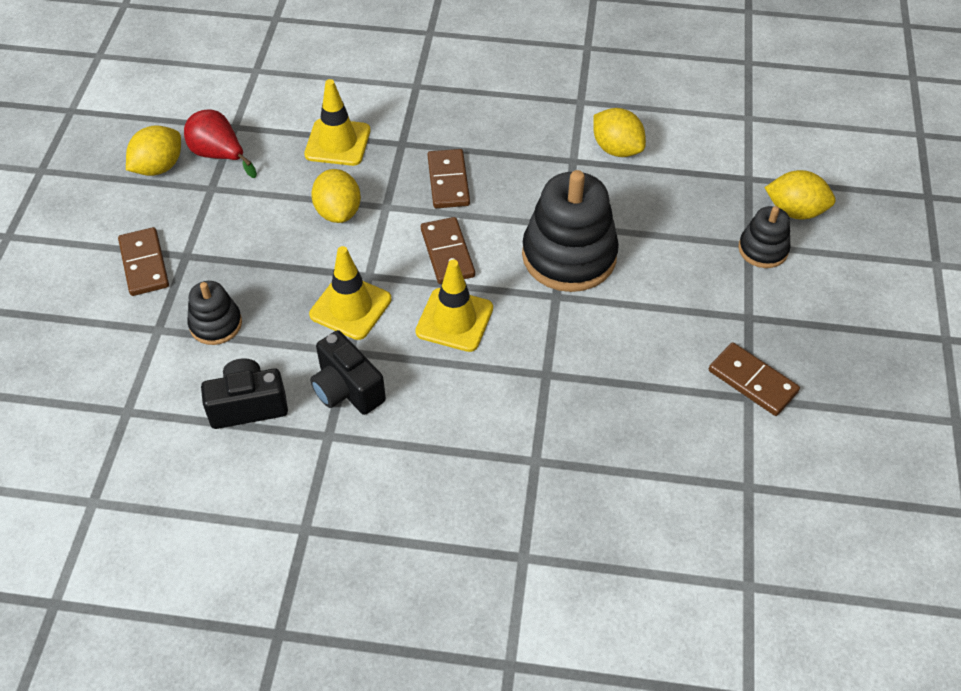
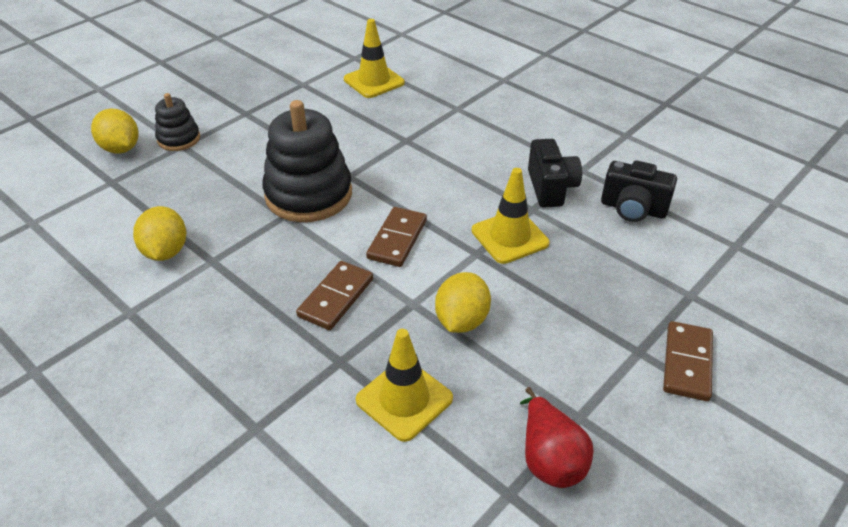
camera: 145 degrees left, 10 degrees down
(158, 167) = (633, 482): yellow lemon -> none
(216, 324) = (634, 275): black stacking toy -> none
(454, 320) = (436, 193): yellow traffic cone -> yellow traffic cone (374, 81)
(752, 381) = (290, 88): brown domino -> none

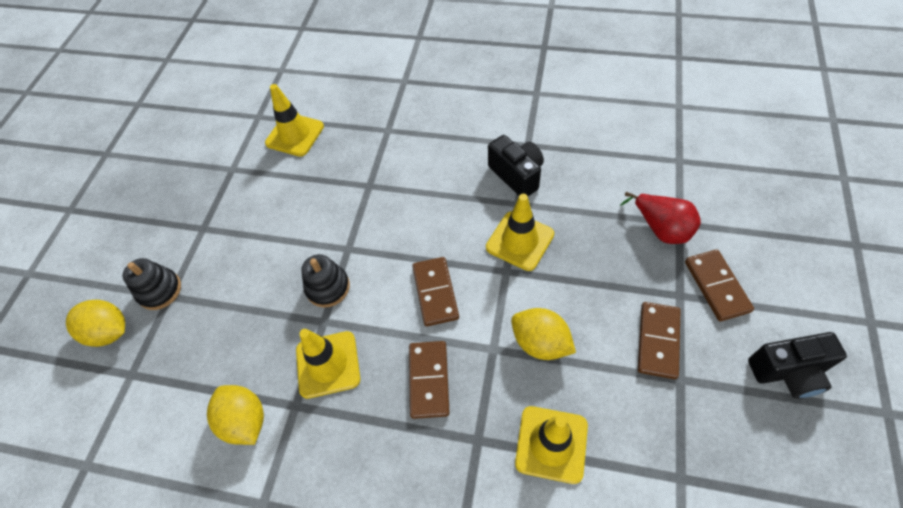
camera: 25 degrees left, 15 degrees up
(262, 246) = (328, 364): none -> yellow traffic cone
(308, 194) = (328, 287): black stacking toy -> black stacking toy, size x0.53
(461, 320) = (540, 343): yellow lemon -> yellow lemon turned 45 degrees counterclockwise
(549, 458) = (686, 429): red pear -> red pear (661, 229)
(582, 376) = (658, 341): none -> brown domino
(633, 209) = (589, 164): black camera -> black camera (788, 372)

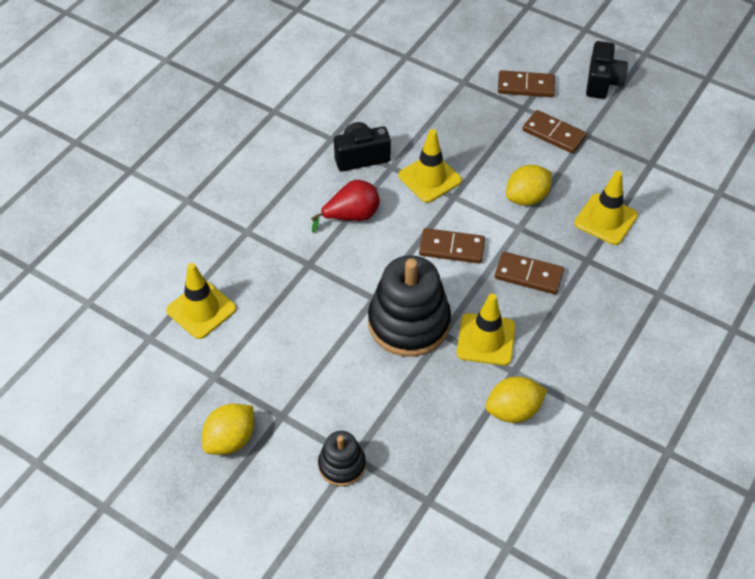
camera: 75 degrees left, 5 degrees down
(109, 332) = (370, 517): yellow lemon -> yellow lemon (230, 440)
(328, 287) = (409, 323): black stacking toy -> black stacking toy, size x1.90
(661, 229) = (463, 93): red pear -> red pear (351, 216)

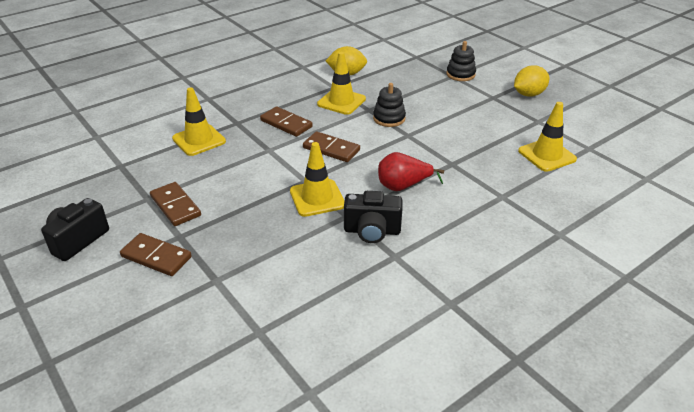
camera: 160 degrees left, 15 degrees down
(409, 323) = (389, 118): black stacking toy -> black stacking toy, size x0.53
(527, 198) = (245, 166): yellow lemon -> none

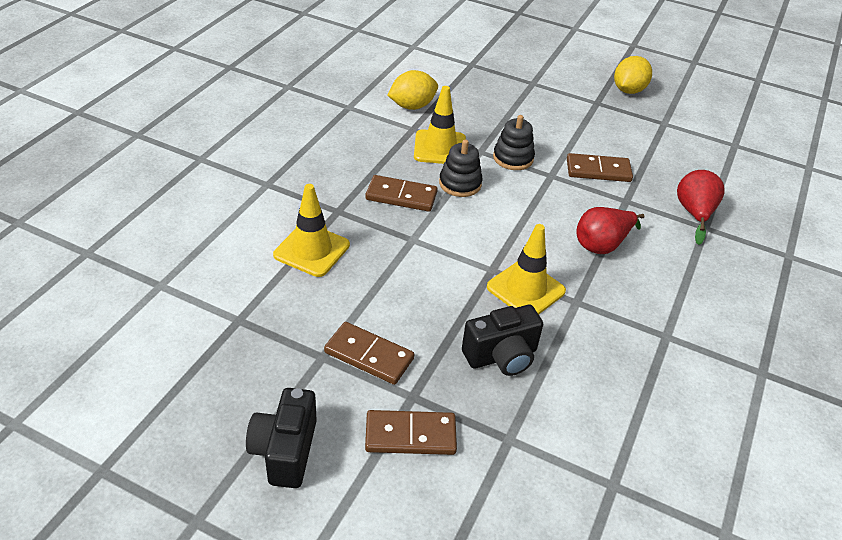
camera: 30 degrees left, 5 degrees up
(331, 149) = (484, 217): brown domino -> brown domino (598, 170)
(372, 231) = (618, 312): black camera -> black camera (501, 356)
(460, 74) = (539, 79): black stacking toy -> black stacking toy (460, 184)
(501, 185) = (694, 214): none -> red pear
(547, 155) = (705, 164): yellow traffic cone -> none

